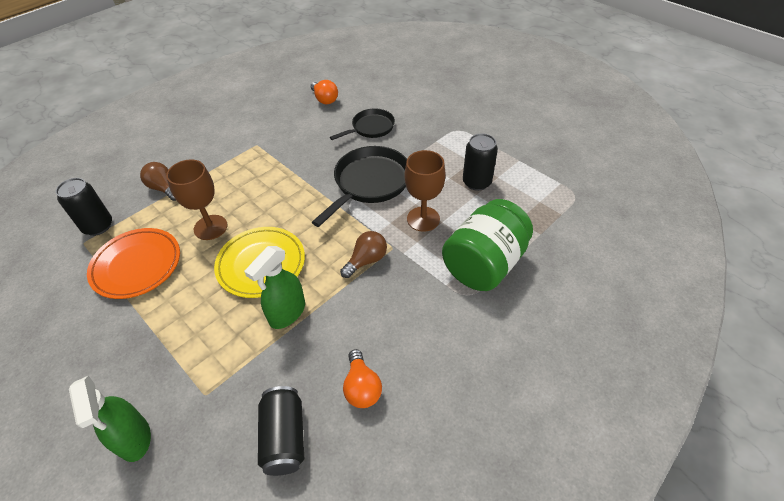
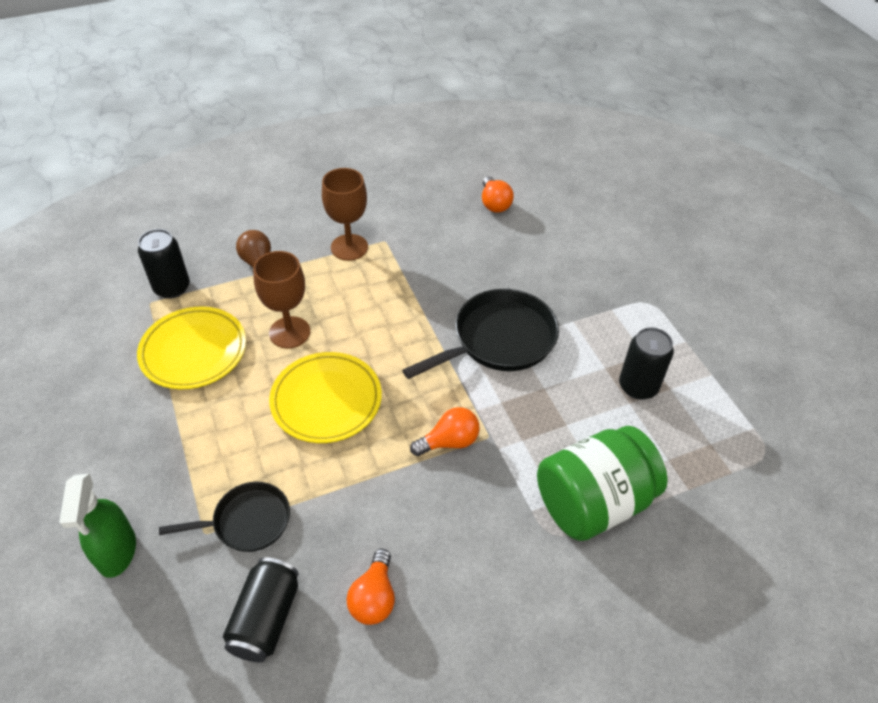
camera: 20 degrees right, 0 degrees up
(137, 266) = (194, 351): orange plate -> yellow plate
(287, 313) = (330, 472): green spray bottle -> none
(366, 260) = (449, 442): brown light bulb -> orange light bulb
(371, 128) = (535, 263): black pan -> black pan (247, 521)
(423, 219) = (544, 412): brown goblet -> brown goblet (349, 247)

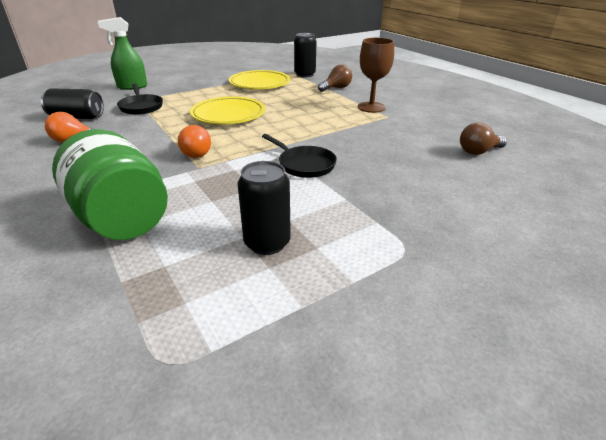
camera: 80 degrees right, 15 degrees down
(289, 332) = (282, 101): brown goblet -> none
(494, 204) = (478, 151): orange light bulb -> brown light bulb
(499, 340) = (304, 164): black pan -> black pan, size x0.62

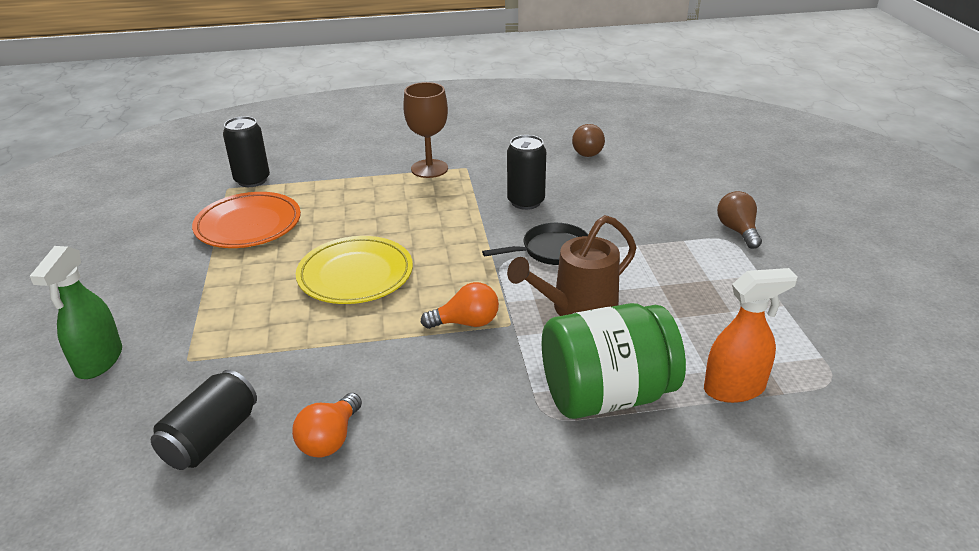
camera: 65 degrees left, 0 degrees up
(140, 286) = (734, 388): none -> orange spray bottle
(141, 107) = (233, 357): black pan -> none
(229, 188) = (576, 310): none -> brown watering can
(259, 84) = (248, 225): yellow plate -> orange plate
(267, 243) = (693, 305): black can -> black can (526, 202)
(336, 88) = (338, 172): brown light bulb -> brown light bulb (737, 231)

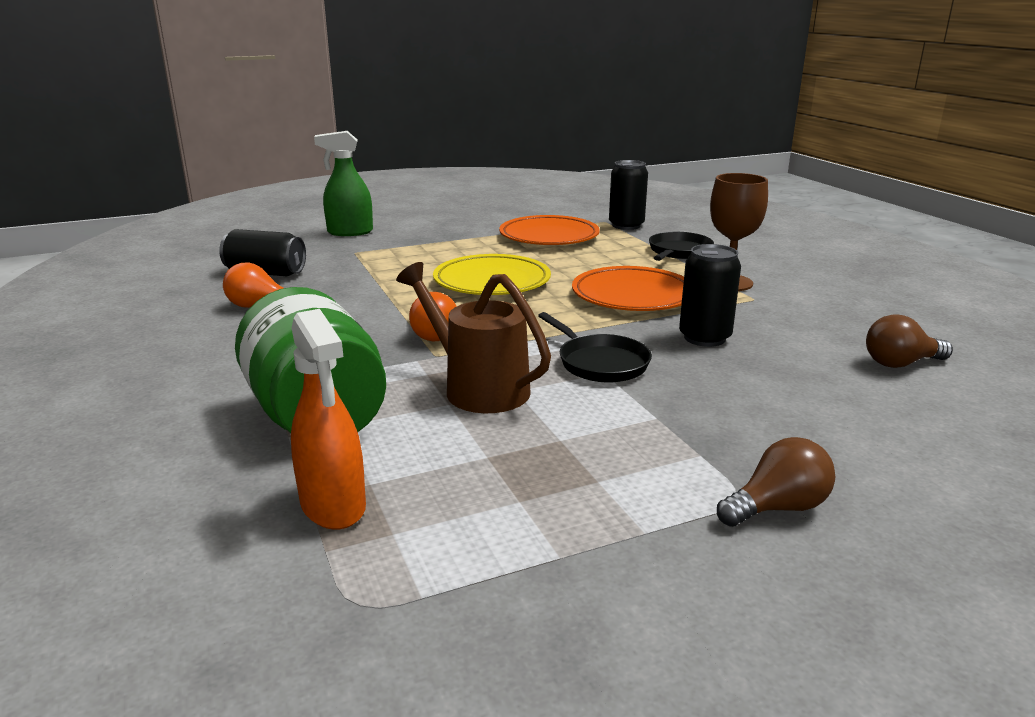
camera: 75 degrees right, 10 degrees down
(345, 172) = (678, 252): none -> black pan
(433, 212) = (633, 296): none -> orange plate

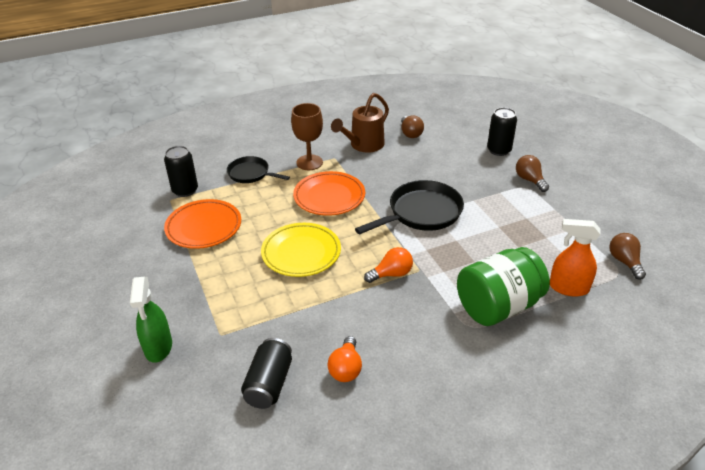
camera: 90 degrees left, 15 degrees up
(333, 506) = (568, 288): orange spray bottle -> orange spray bottle turned 135 degrees counterclockwise
(399, 627) = (624, 262): none -> brown light bulb
(477, 387) = (455, 253): brown watering can -> brown watering can (363, 145)
(600, 363) = (421, 213): black pan -> black pan, size x1.62
(704, 338) = (388, 179): black can -> black can (499, 150)

